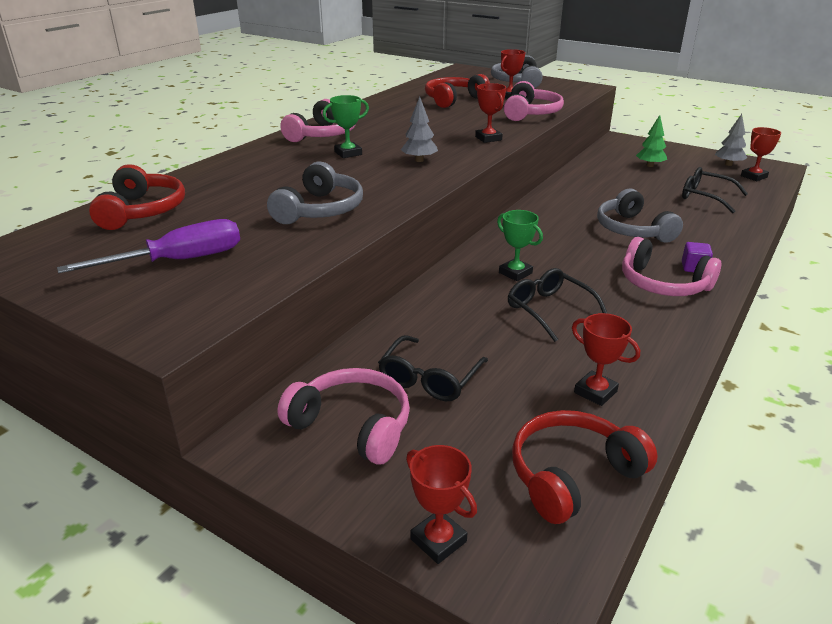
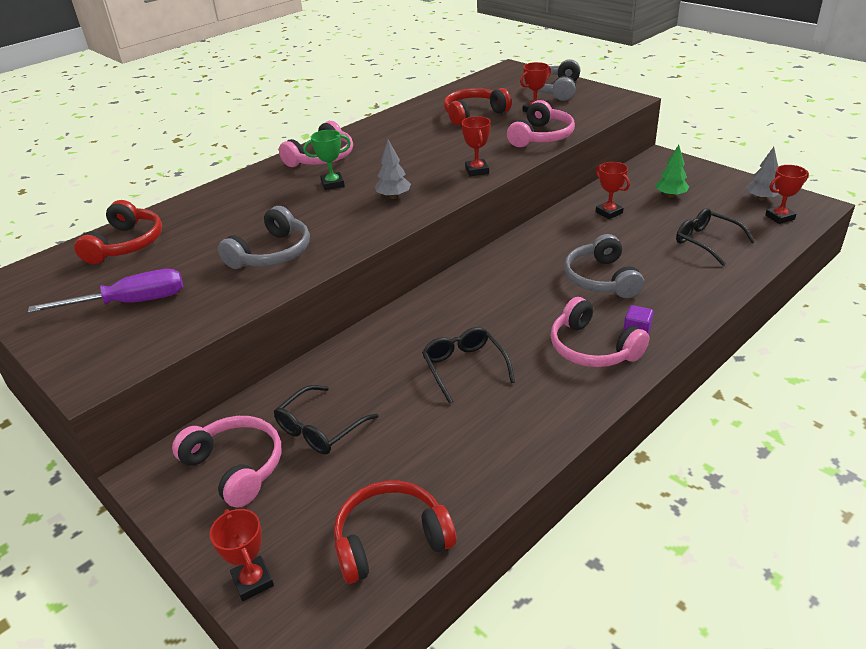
camera: 15 degrees right, 5 degrees up
(515, 273) = (455, 322): green trophy -> none
(595, 392) = (457, 461): red trophy -> red trophy (609, 212)

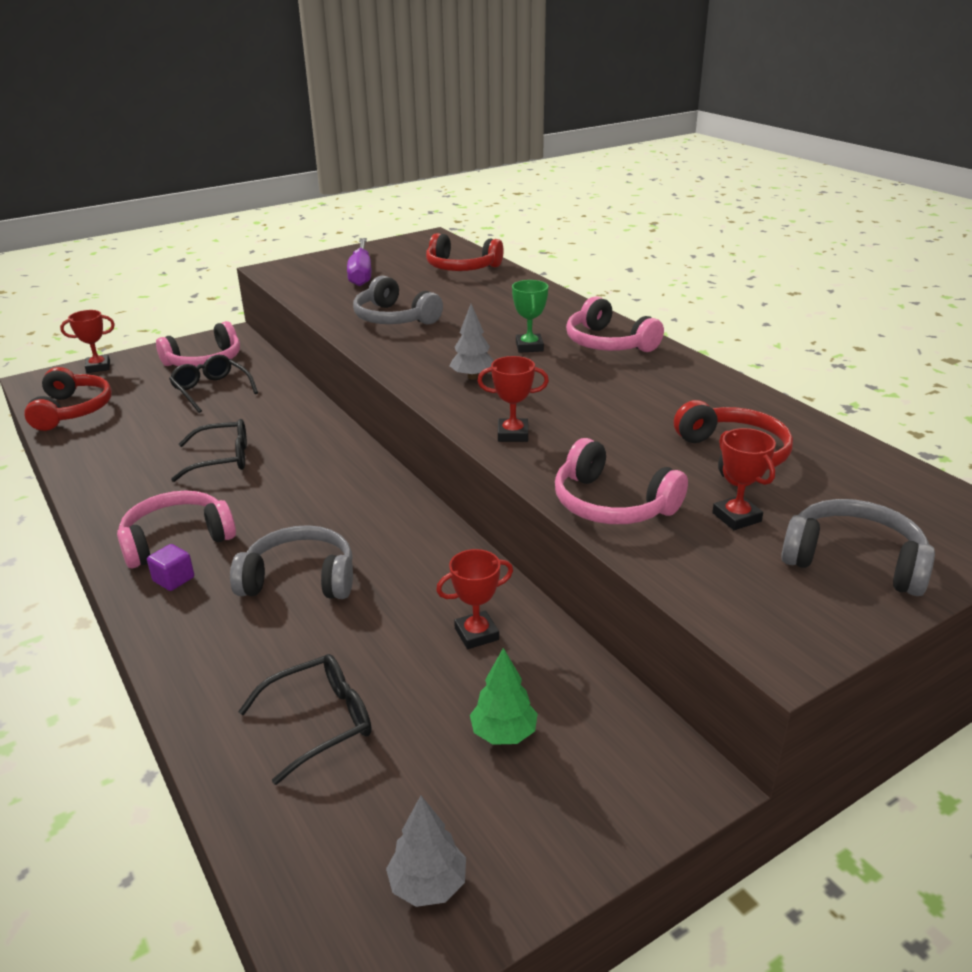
camera: 100 degrees right, 5 degrees down
(779, 217) = (336, 877): red trophy -> none

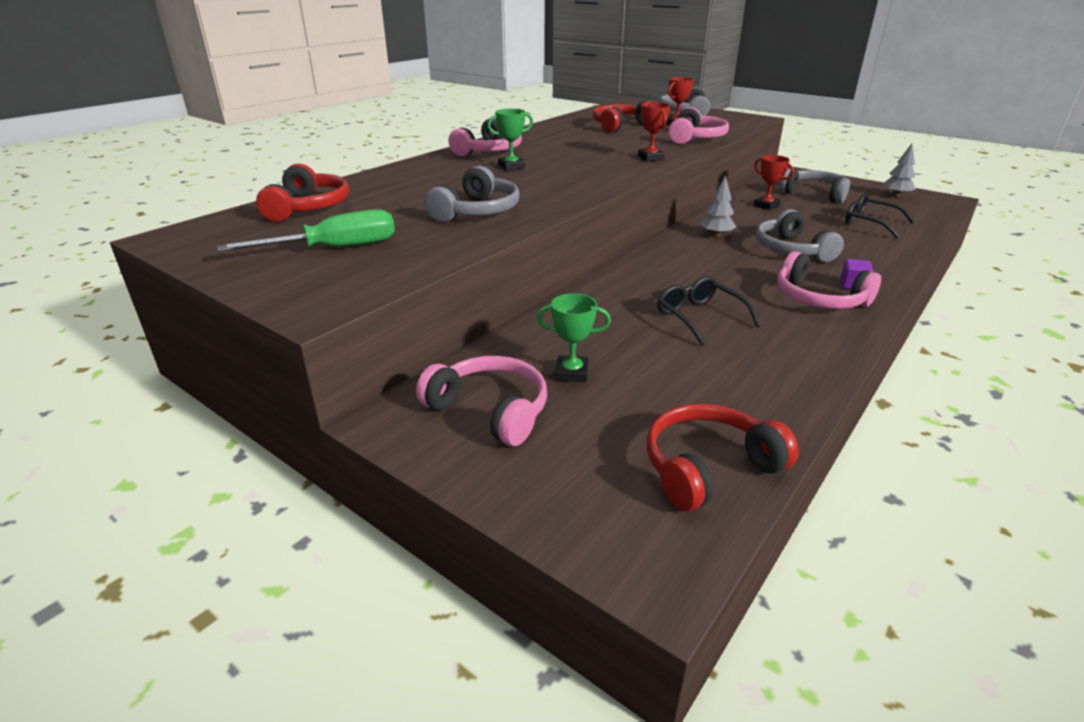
camera: 110 degrees left, 0 degrees up
(98, 367) = (563, 520): red trophy -> none
(211, 390) = (571, 373): black glasses -> green trophy
(361, 274) = (334, 249): purple screwdriver -> green screwdriver
(472, 377) = (580, 174): grey tree -> grey tree (716, 235)
(504, 733) = (814, 194): green tree -> grey headphones

